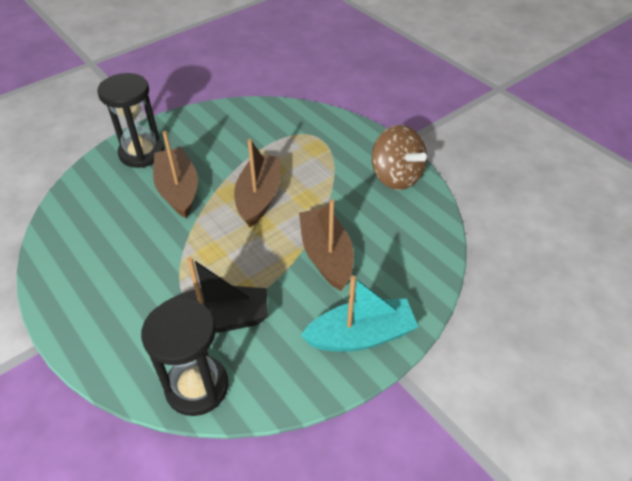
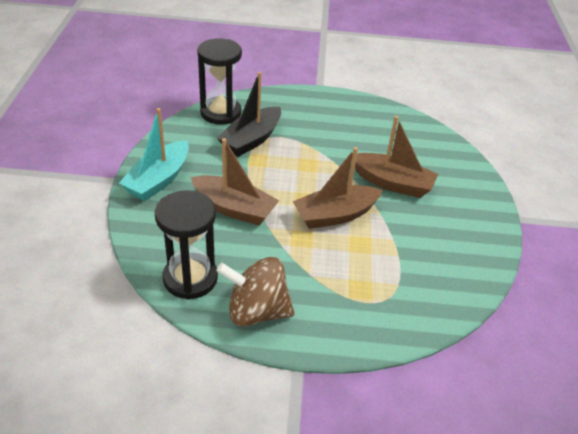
camera: 130 degrees right, 5 degrees down
(142, 153) = (462, 188): black hourglass -> black hourglass (190, 278)
(259, 197) = (335, 215): brown boat -> brown boat turned 105 degrees clockwise

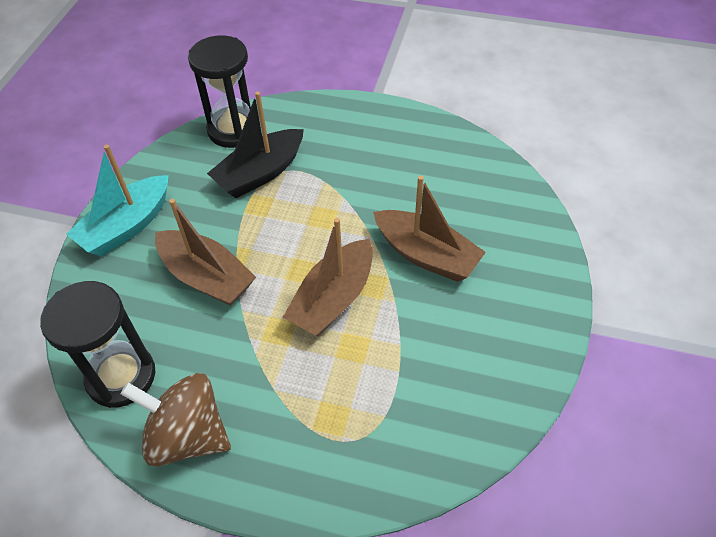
camera: 15 degrees right, 10 degrees up
(335, 215) = (333, 299): brown boat -> brown boat turned 45 degrees counterclockwise

